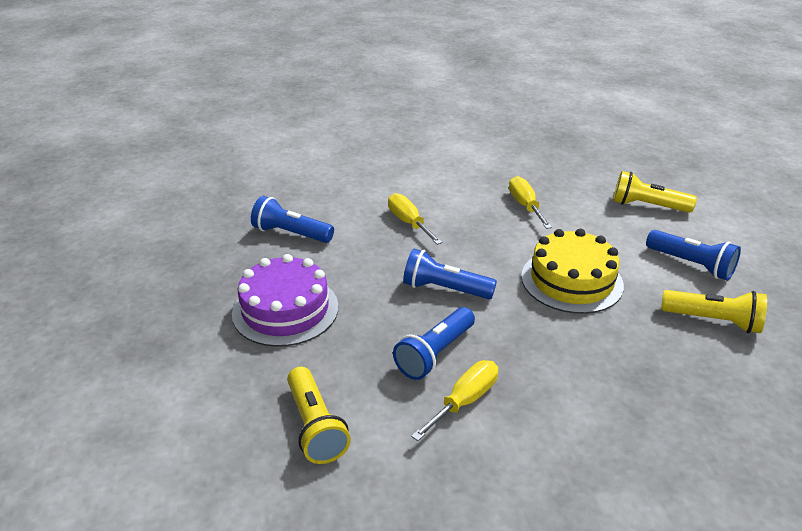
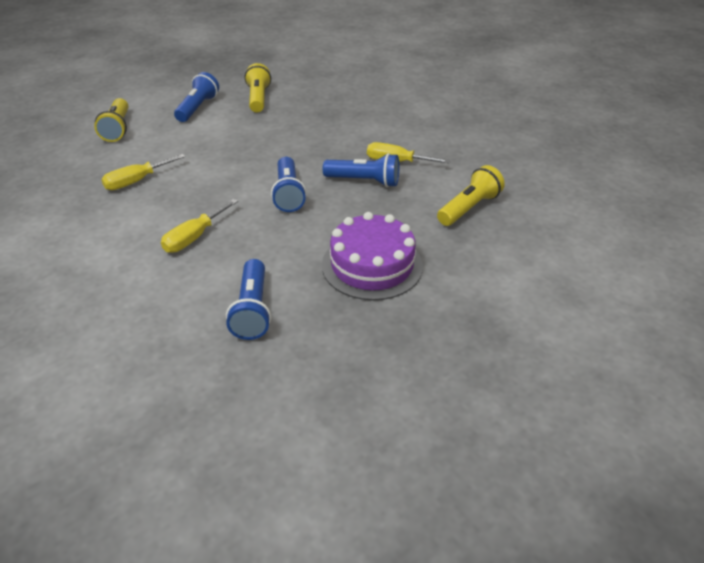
camera: 115 degrees left, 5 degrees up
(571, 280) = (243, 146): yellow cake -> none

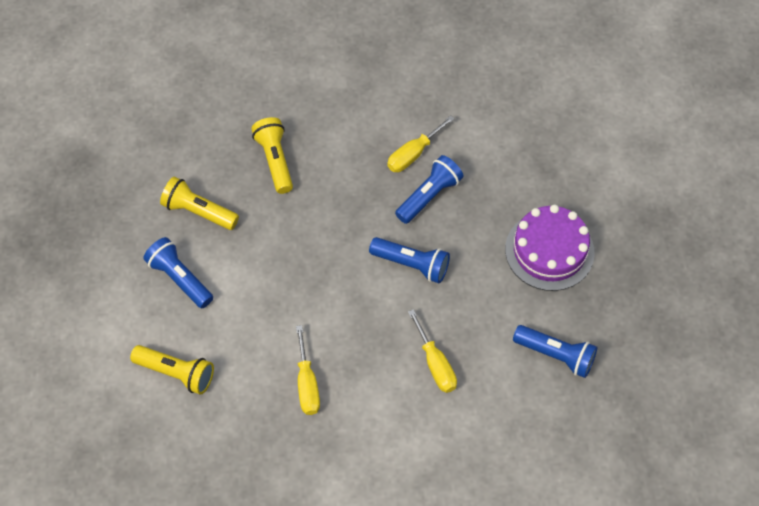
camera: 60 degrees left, 20 degrees up
(469, 208) = (517, 142): yellow flashlight -> yellow flashlight (275, 160)

